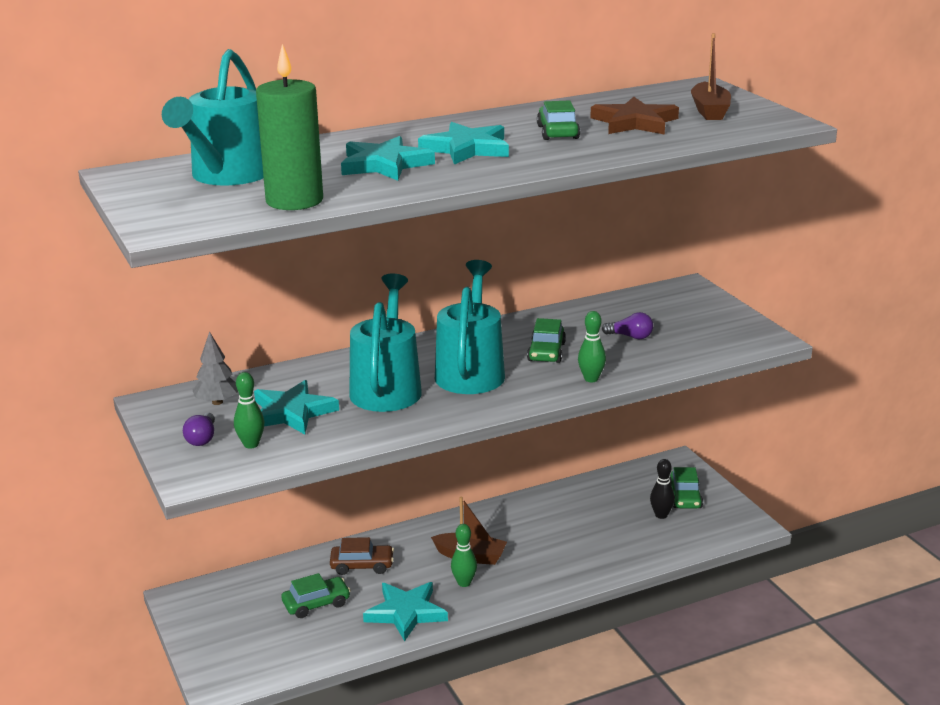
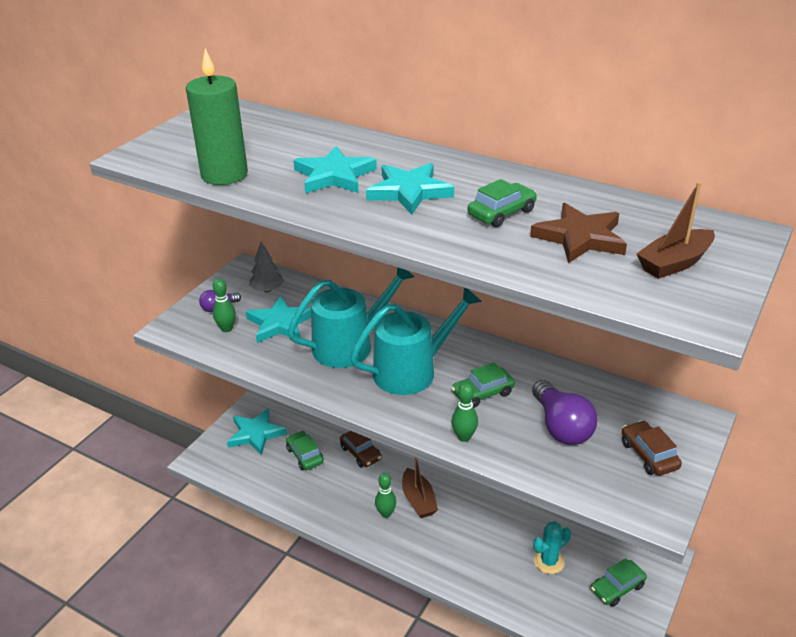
camera: 55 degrees right, 10 degrees up
(226, 176) = (249, 136): turquoise watering can -> none
(316, 604) = (305, 455): green car -> green car turned 150 degrees counterclockwise
(406, 613) = (330, 502): turquoise star -> turquoise star (256, 434)
(623, 517) = (549, 561): none -> turquoise cactus
(630, 336) = (561, 426): purple light bulb -> purple light bulb, size x1.87
(661, 515) = (576, 584): black bowling pin -> none
(703, 318) = (649, 455): none -> brown car

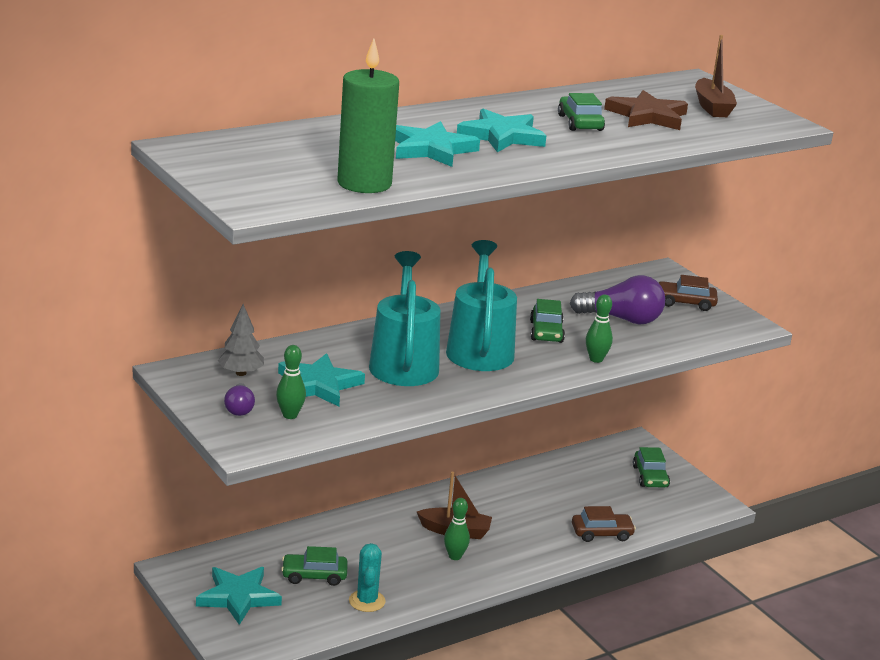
camera: 65 degrees left, 10 degrees down
(360, 453) = (350, 539): brown car -> brown car (602, 533)
(549, 561) = (595, 495): turquoise cactus -> turquoise cactus (367, 601)

